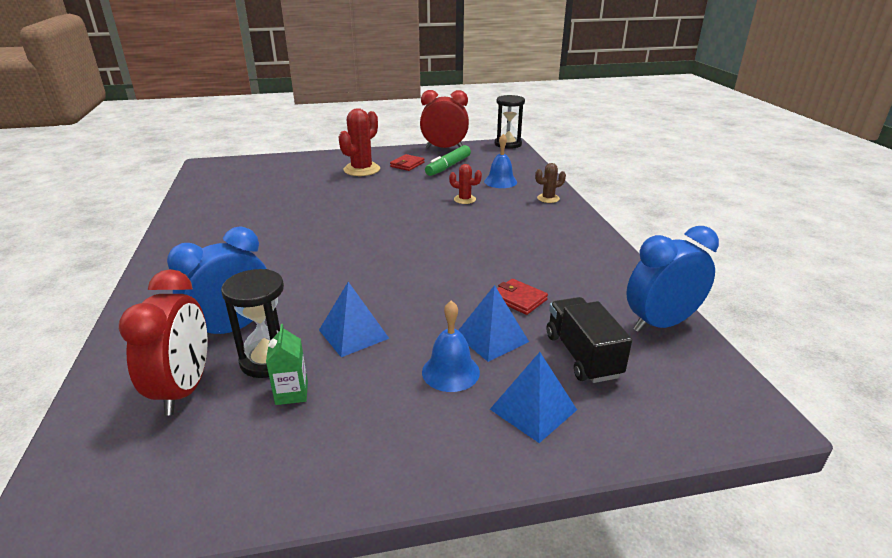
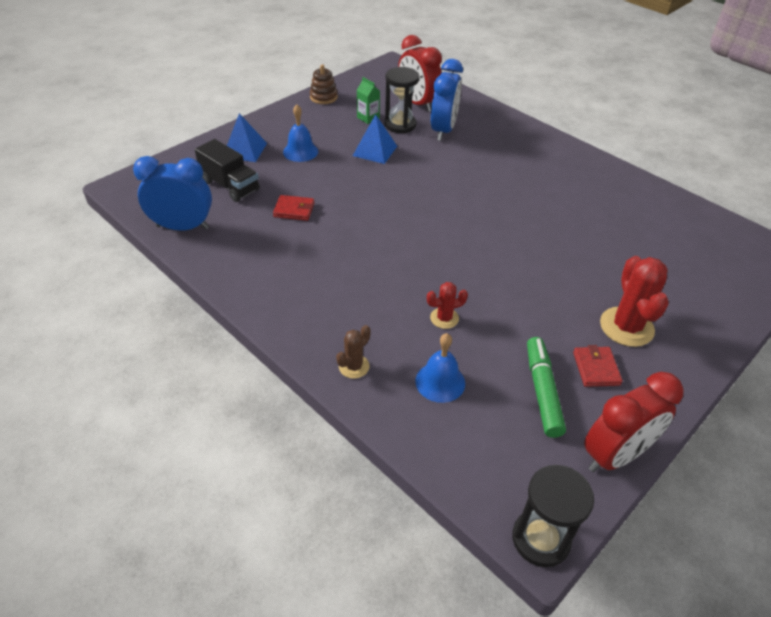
camera: 145 degrees right, 15 degrees up
(300, 483) = (323, 97): none -> brown stacking toy
(491, 338) = (292, 177): blue pyramid -> none
(660, 323) = (183, 227): blue clock -> blue clock turned 120 degrees counterclockwise

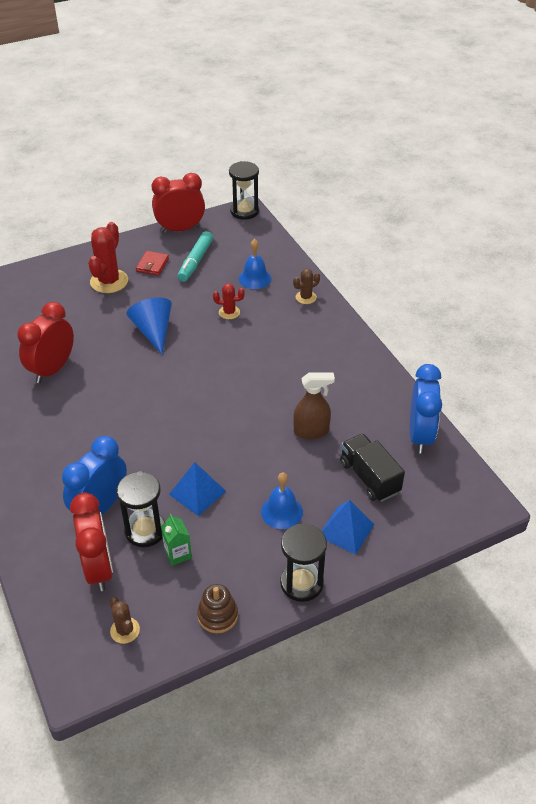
camera: 160 degrees left, 0 degrees up
(183, 227) = (420, 435): blue clock -> blue clock turned 105 degrees counterclockwise
(271, 119) = (301, 583): none -> black hourglass
(294, 210) = (311, 431): red wallet -> brown spray bottle
(379, 83) = (125, 630): none -> brown cactus
(515, 273) = (153, 331): none -> blue cone
(542, 391) = (195, 261): green marker -> turquoise marker
(580, 213) = (52, 369): none -> red clock

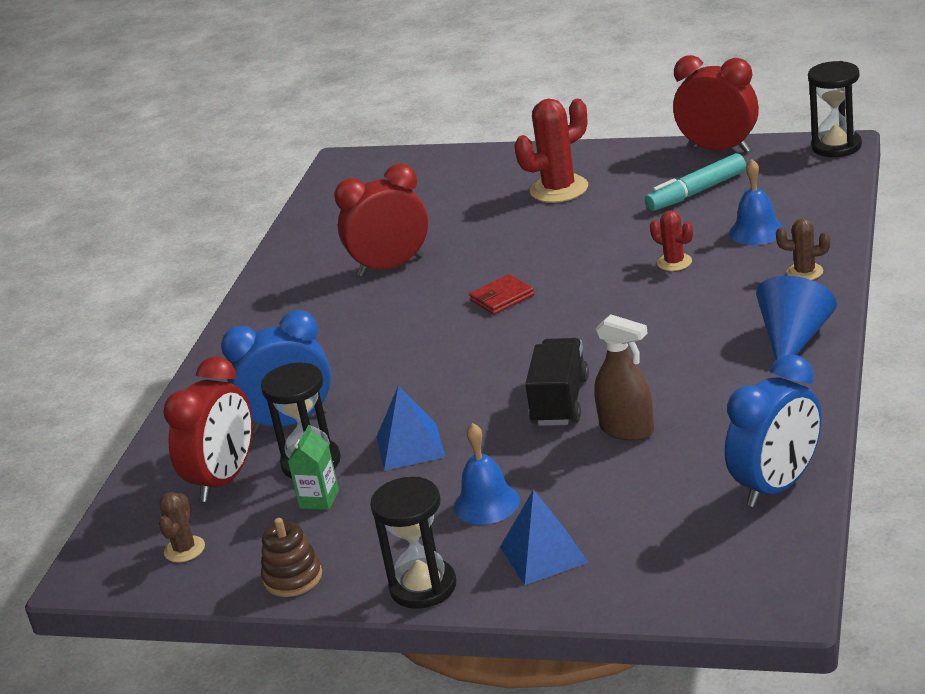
camera: 45 degrees right, 15 degrees down
(152, 265) = (634, 183): red wallet -> red wallet (502, 298)
(153, 331) = (552, 258): blue cone -> blue cone (793, 340)
(369, 477) = (644, 509): black truck -> black truck (560, 401)

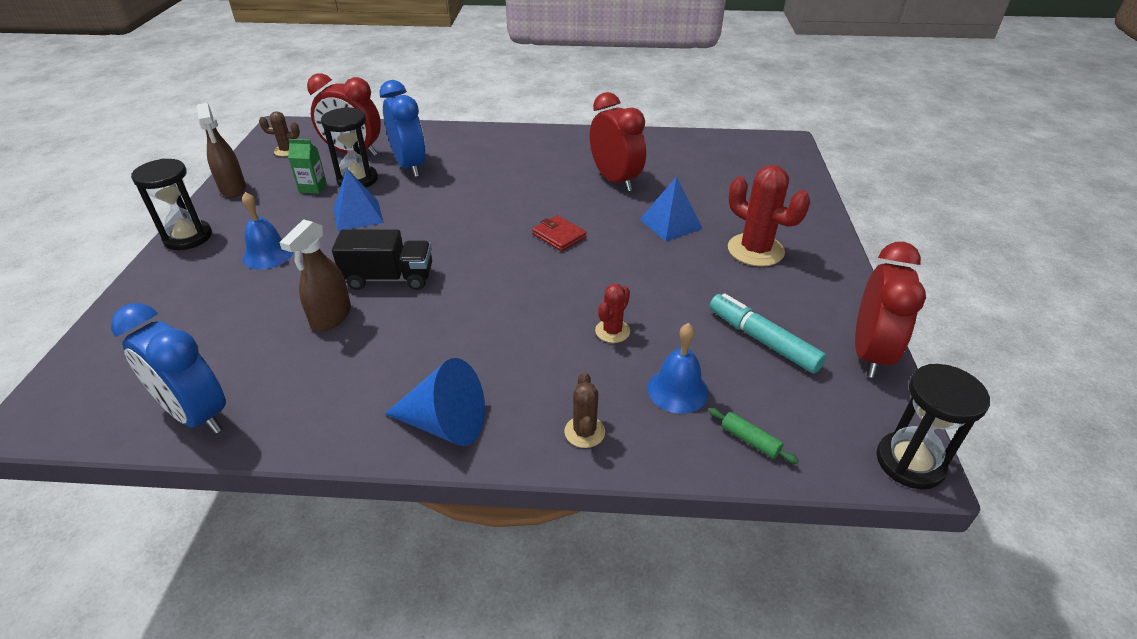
camera: 75 degrees right, 10 degrees up
(293, 578) = (233, 189): brown stacking toy -> brown spray bottle
(544, 554) = (188, 286): blue pyramid -> blue pyramid (670, 224)
(814, 203) = (750, 440): none -> green rolling pin

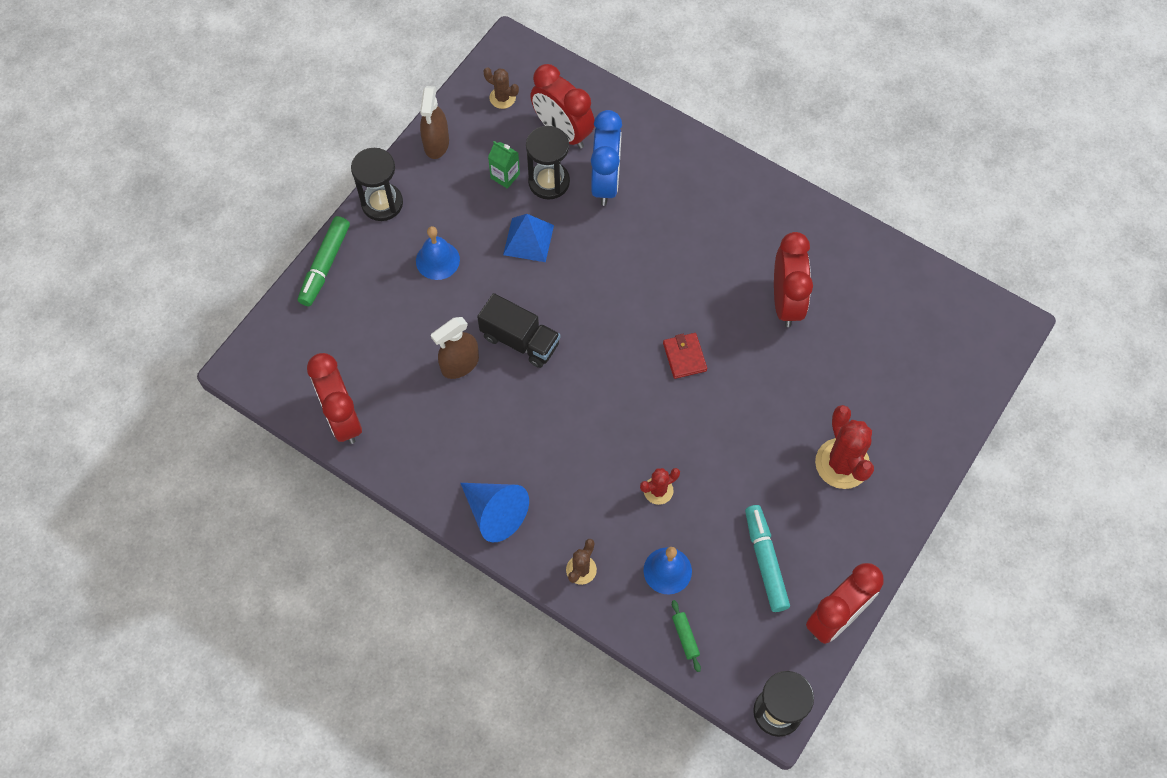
camera: 30 degrees right, 25 degrees up
(132, 297) = (325, 265): none -> green marker
(196, 415) = (342, 418): blue clock -> red clock
(670, 224) = (793, 391): blue pyramid -> none

